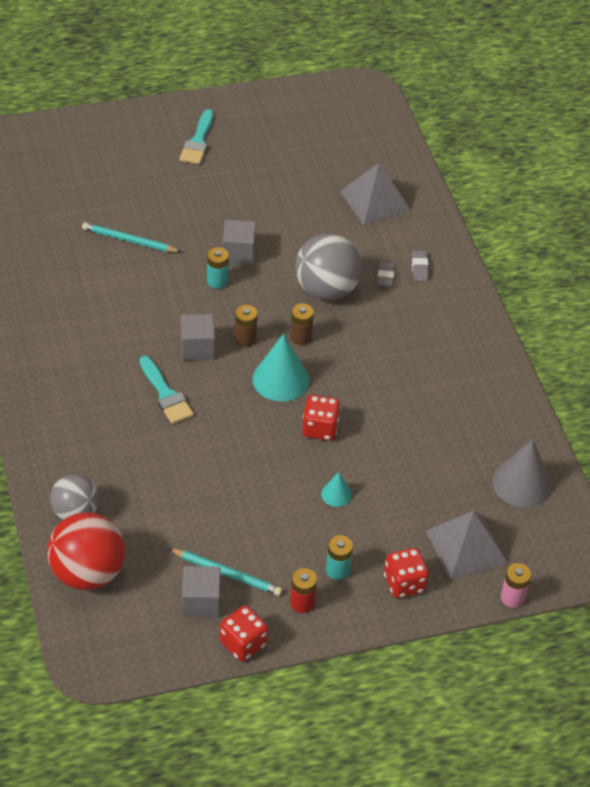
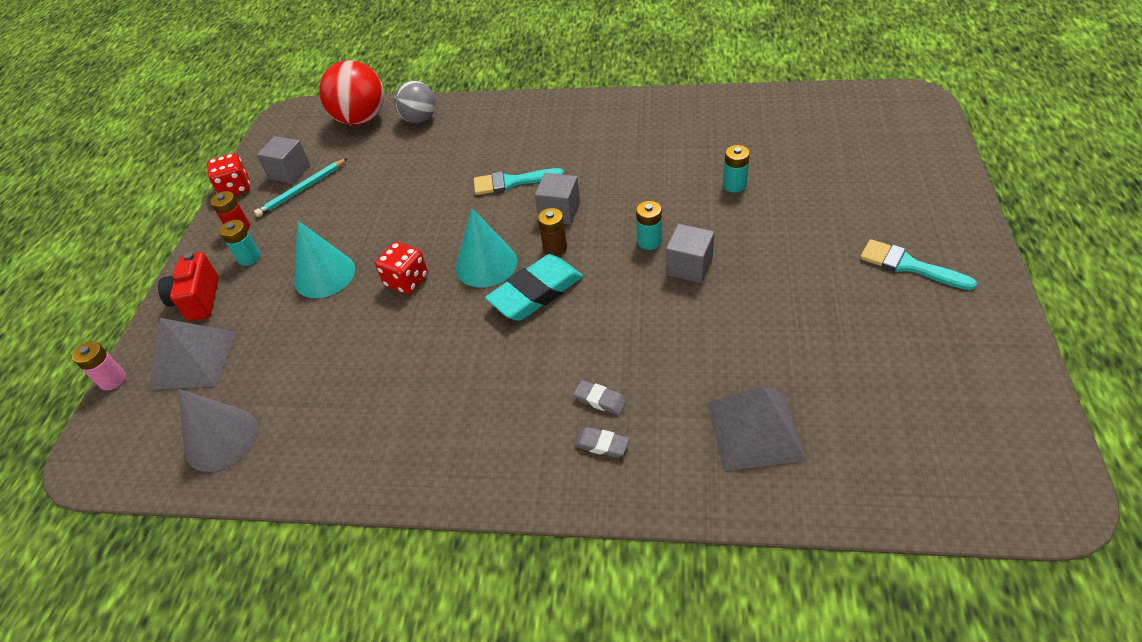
camera: 120 degrees right, 0 degrees up
(129, 241) = (734, 185): turquoise pencil -> turquoise battery
(300, 337) = (536, 293): brown battery -> turquoise eraser
(326, 290) = (599, 333): grey ball -> none
(336, 494) = (324, 275): turquoise cone -> turquoise cone, size x1.96
(404, 583) = (198, 300): red dice -> red camera

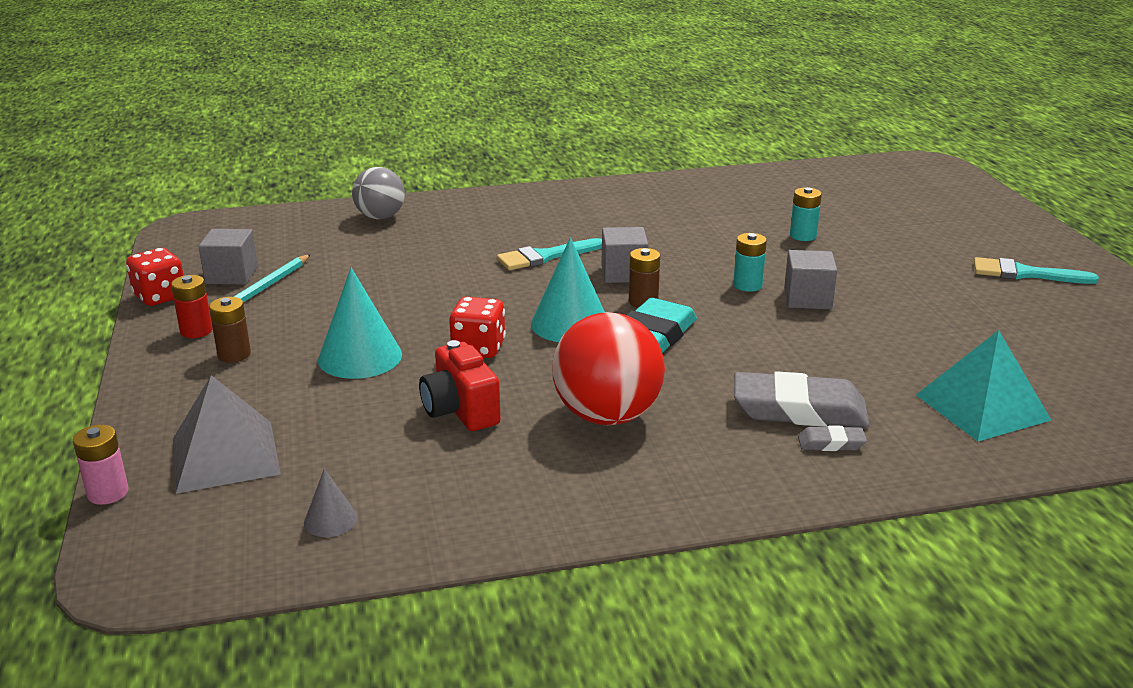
camera: 25 degrees left, 20 degrees down
(198, 300) = (186, 401): red camera -> red camera (460, 411)
(221, 439) = (330, 520): grey cone -> grey cone, size x0.51
(249, 257) = (234, 354): turquoise battery -> brown battery
(361, 119) = (299, 223): red ball -> red ball (607, 416)
(600, 400) = (799, 410): grey eraser -> grey eraser, size x2.18
(754, 431) = (982, 407): grey pyramid -> turquoise pyramid

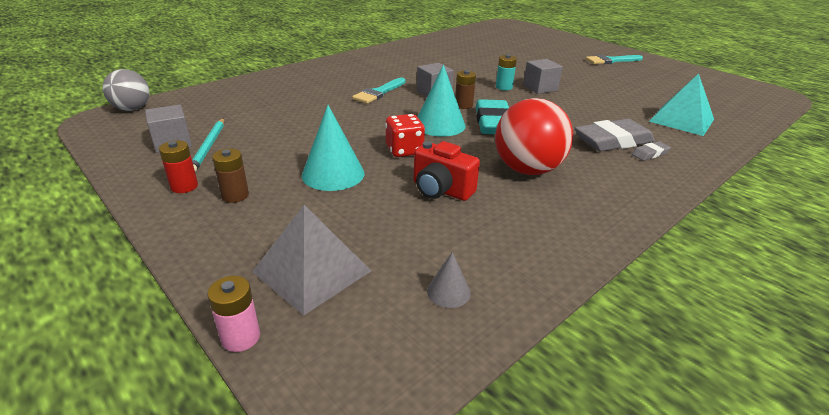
camera: 30 degrees left, 5 degrees up
(160, 297) = (125, 169): red dice -> none
(380, 217) = (246, 89): grey ball -> grey ball (132, 109)
(803, 236) = (497, 60): turquoise battery -> none

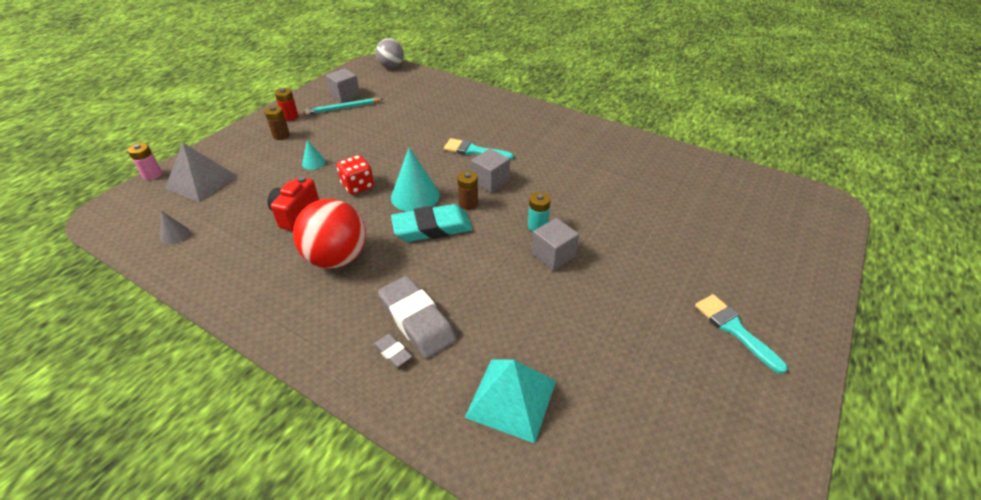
camera: 75 degrees right, 10 degrees up
(333, 174) = (313, 163): turquoise cone -> turquoise cone, size x0.51

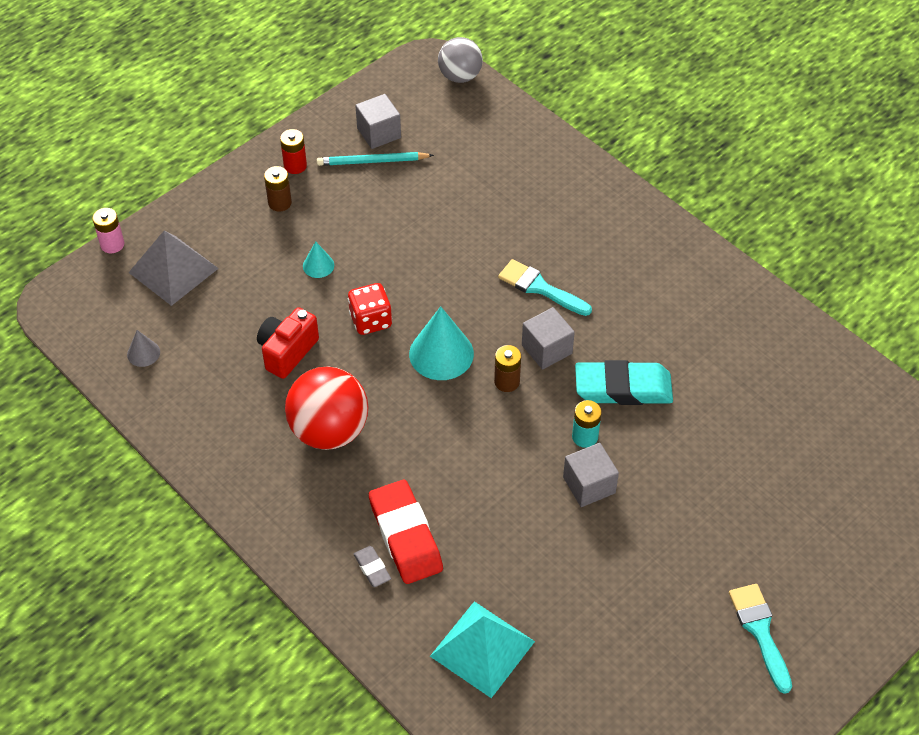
camera: 15 degrees right, 10 degrees up
(417, 320) = (405, 535): grey eraser -> red eraser
(432, 228) = (451, 410): turquoise eraser -> turquoise eraser (623, 388)

